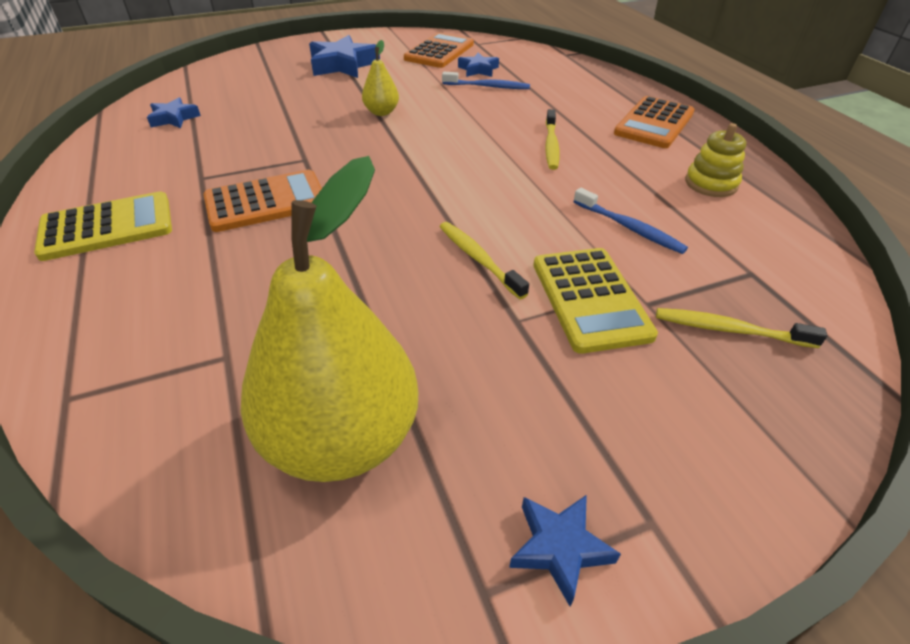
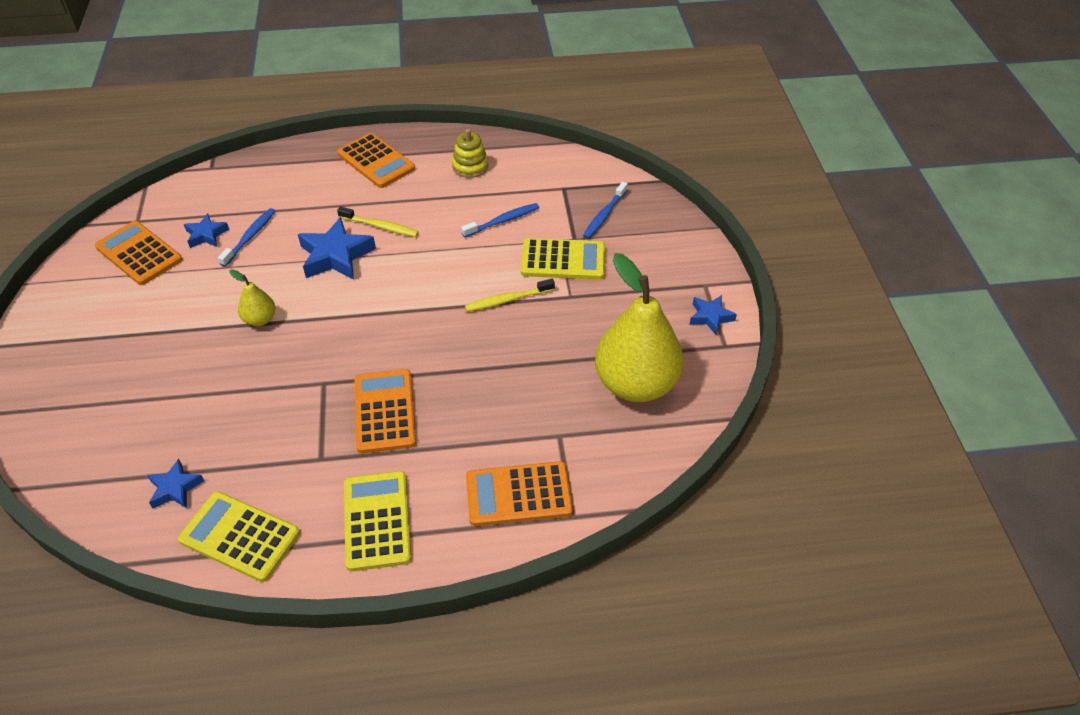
camera: 75 degrees left, 5 degrees up
(110, 157) = (240, 536): none -> yellow calculator
(120, 332) = (518, 494): none -> orange calculator
(343, 65) = (120, 336): blue star -> blue star (336, 256)
(729, 330) = (604, 215): yellow toothbrush -> blue toothbrush

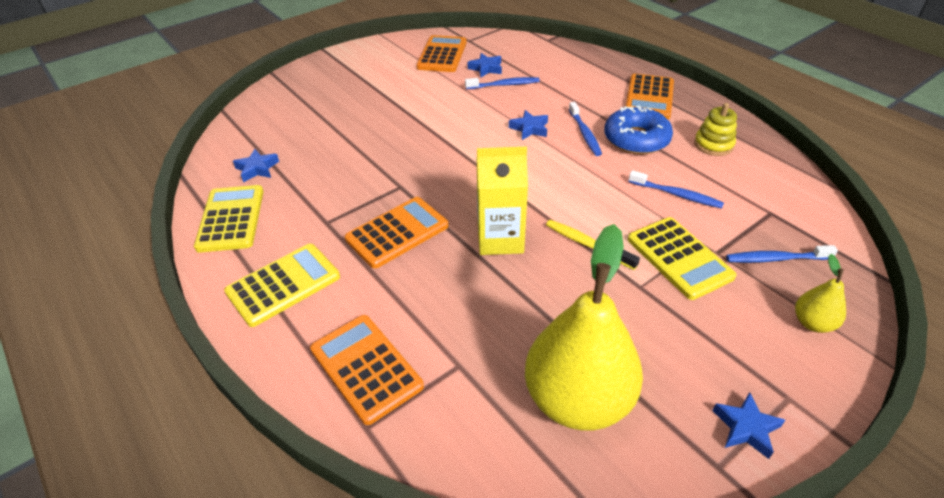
camera: 60 degrees right, 5 degrees down
(260, 319) = (433, 127): yellow pear -> yellow pear (812, 323)
(336, 256) = (529, 129): blue star -> blue star, size x0.57
(380, 226) = (585, 133): yellow toothbrush -> blue toothbrush
(420, 202) = (636, 139): none -> blue donut
(455, 347) = (500, 239): none -> yellow carton

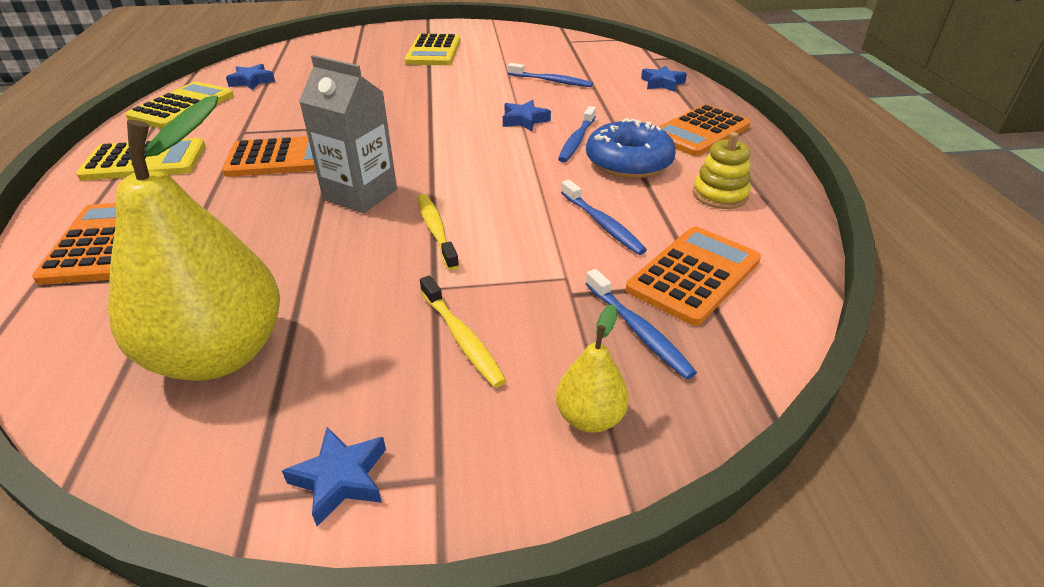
camera: 30 degrees right, 5 degrees down
(442, 55) = (526, 45): orange calculator -> orange calculator (694, 275)
(486, 68) = (552, 65): blue star -> blue star (662, 83)
(500, 239) = (360, 194): yellow carton -> grey carton
(679, 258) = (517, 280): yellow calculator -> yellow calculator (433, 51)
(697, 311) = (462, 338): none -> yellow toothbrush
(776, 259) = (638, 330): blue toothbrush -> blue toothbrush turned 150 degrees counterclockwise

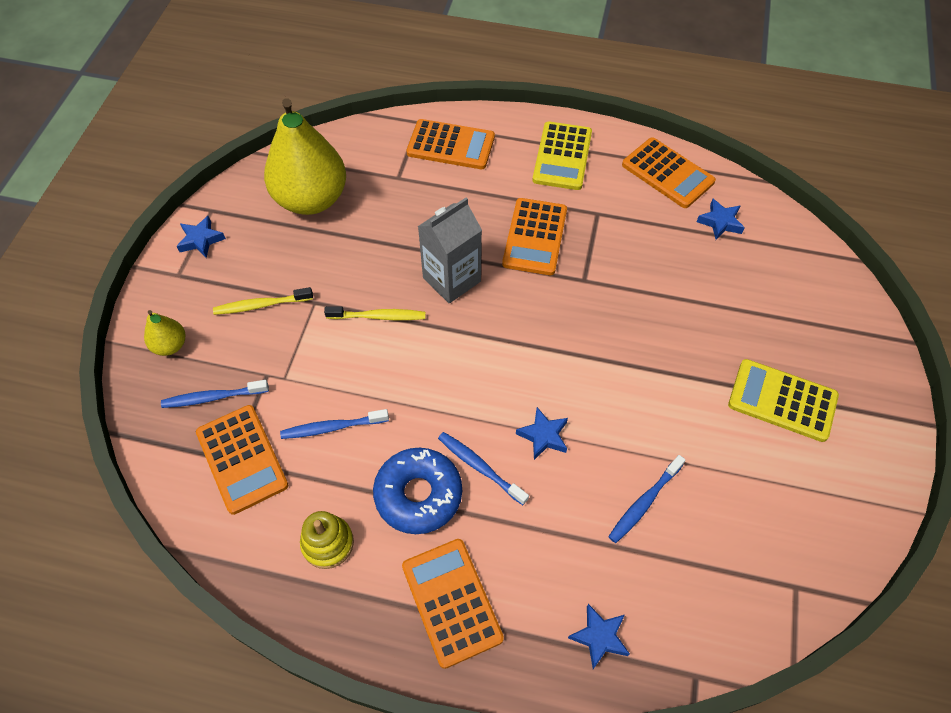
camera: 110 degrees right, 20 degrees up
(182, 107) = (667, 173): yellow calculator -> orange calculator

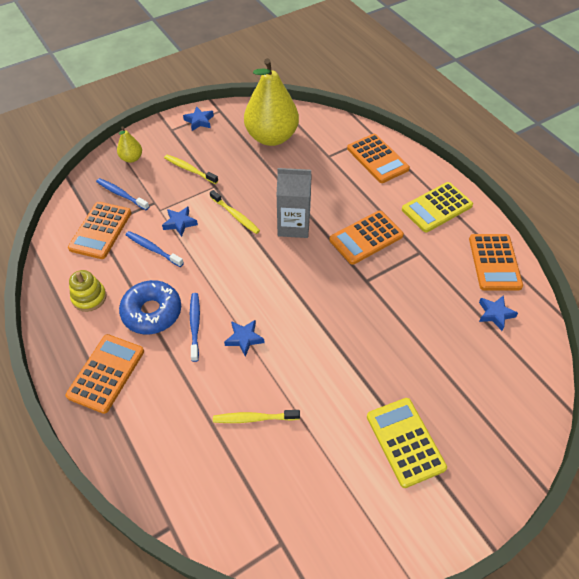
camera: 45 degrees right, 5 degrees down
(599, 637) = (149, 458): blue star -> blue star (180, 223)
(644, 503) = (254, 418): blue toothbrush -> yellow toothbrush

